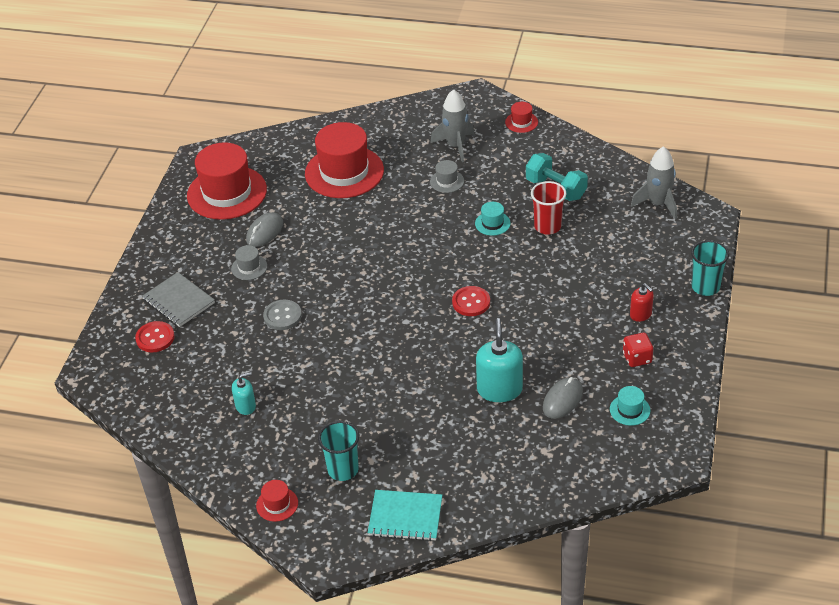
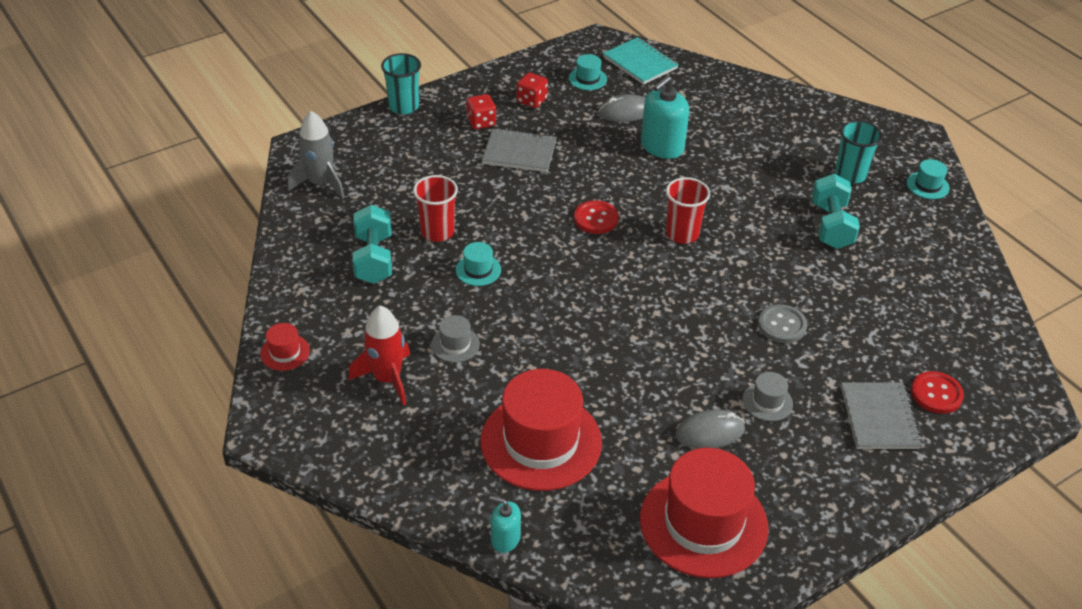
camera: 140 degrees left, 0 degrees up
(245, 406) = (892, 270): turquoise soap dispenser -> turquoise soap dispenser (505, 539)
(277, 504) = (927, 185): red hat -> turquoise hat
(316, 411) = (831, 226): none -> turquoise dumbbell
(405, 517) = (832, 121): turquoise notebook -> turquoise notebook (640, 63)
(406, 332) = (682, 234): none -> red cup
(455, 146) = (387, 379): grey rocket -> red rocket
(582, 311) = (519, 152): none -> grey notebook
(640, 314) = (481, 122): red soap dispenser -> red dice

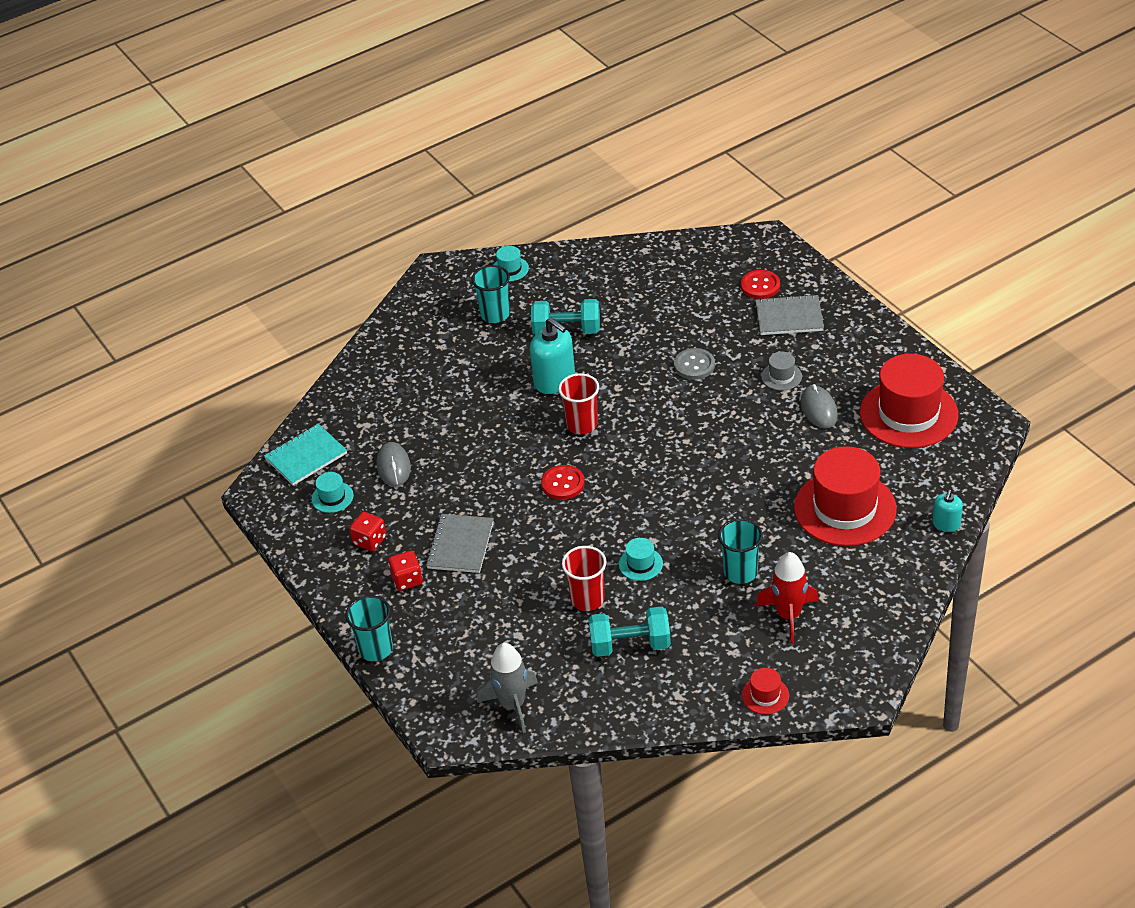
camera: 85 degrees left, 0 degrees up
(455, 344) = (740, 572): grey hat -> turquoise cup
(662, 147) = (452, 439): turquoise soap dispenser -> turquoise soap dispenser (554, 380)

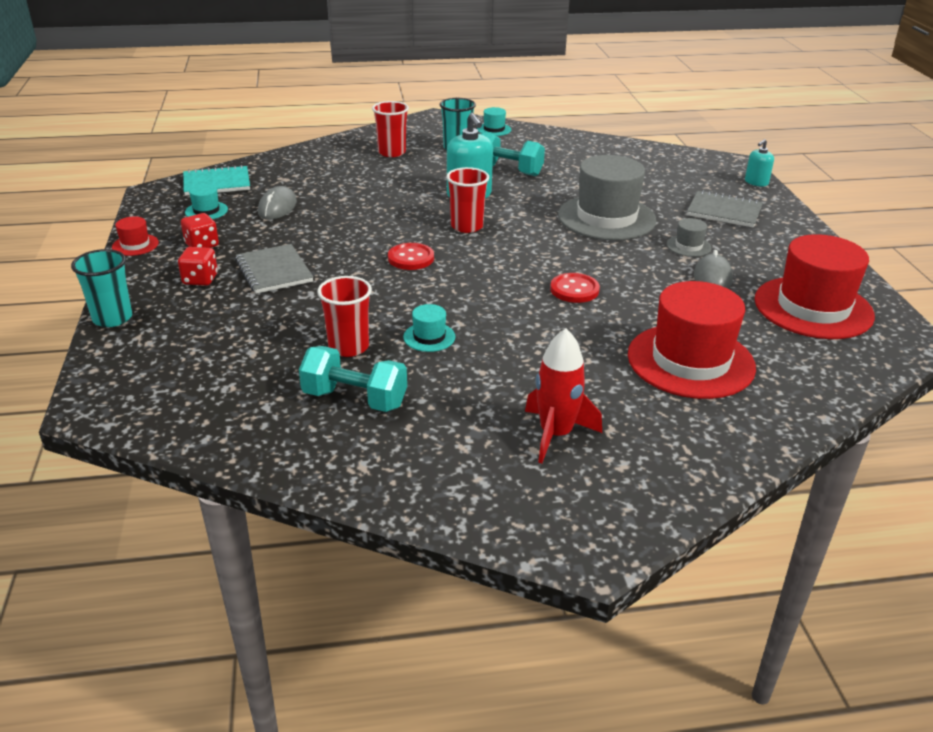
camera: 20 degrees right, 10 degrees down
(436, 345) = (392, 152): none -> red cup
(460, 545) = (274, 271): grey notebook -> grey notebook turned 60 degrees counterclockwise
(512, 705) = (181, 408): grey rocket -> none
(694, 365) = (606, 218): grey button -> grey hat
(740, 572) = (530, 377): turquoise cup -> none
(760, 286) = (709, 187): red button -> red button (574, 290)
(765, 695) = (465, 504): red hat -> red hat (135, 245)
(946, 524) = (810, 412): turquoise soap dispenser -> turquoise soap dispenser (756, 182)

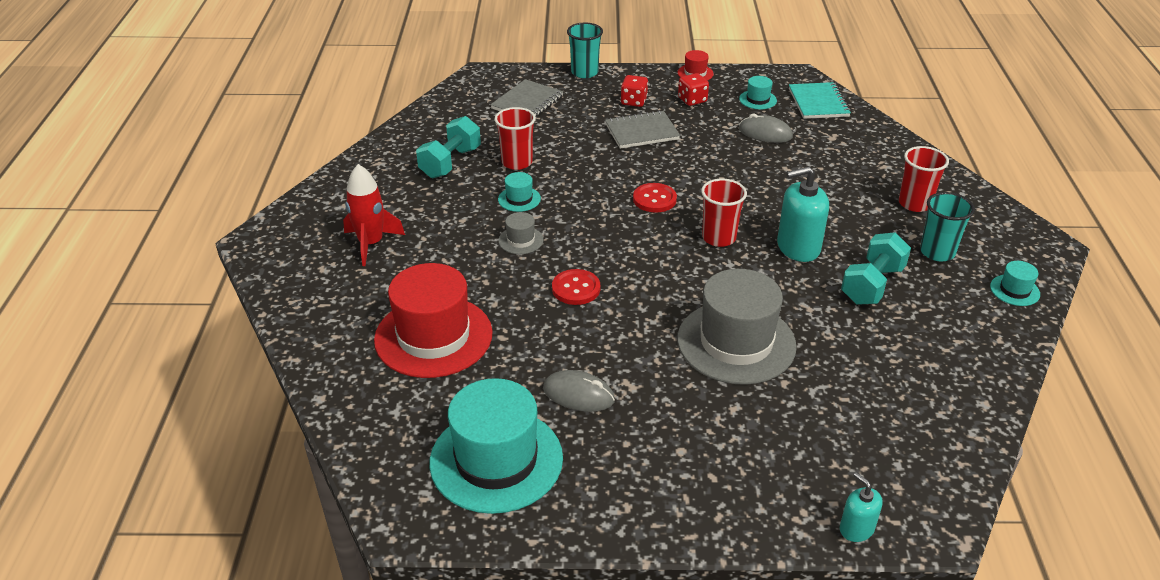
camera: 100 degrees right, 5 degrees up
(688, 246) = (656, 395): grey hat -> grey hat (520, 240)
(724, 211) = (752, 457): grey notebook -> grey notebook (527, 102)
(813, 308) = (496, 460): red hat -> turquoise hat

